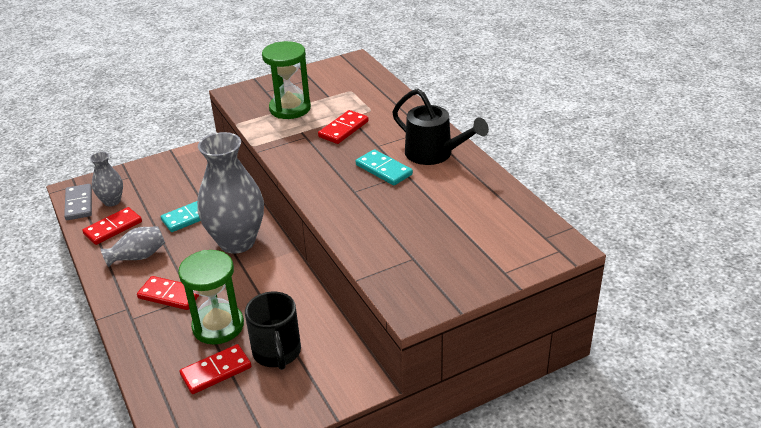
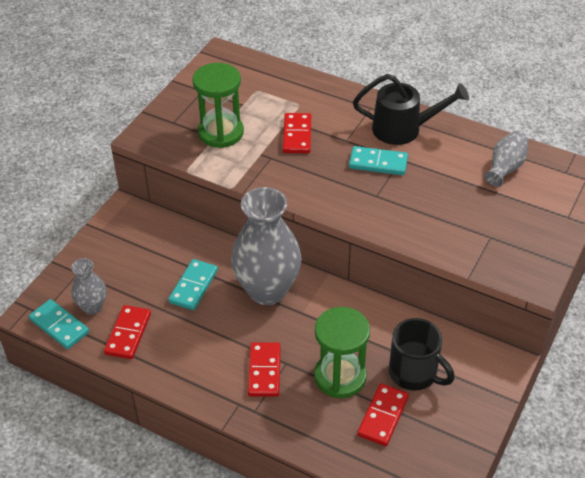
camera: 35 degrees left, 10 degrees up
(79, 204) = (59, 326): grey domino -> turquoise domino
(138, 257) = (189, 350): grey vase -> grey vase (505, 168)
(170, 295) = (264, 371): red domino -> red domino turned 75 degrees counterclockwise

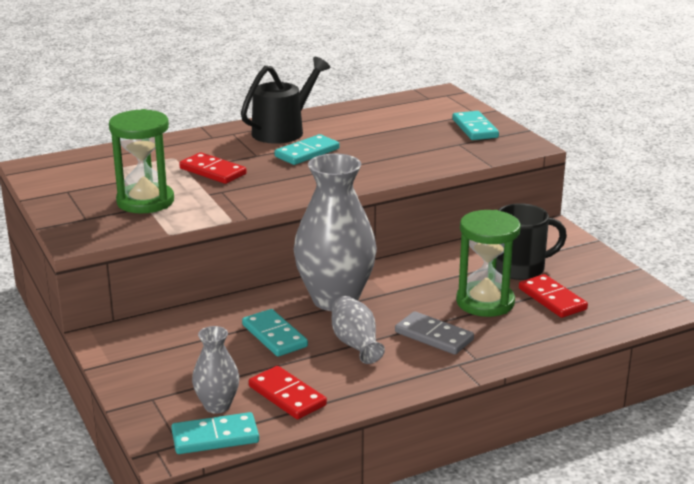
camera: 55 degrees left, 20 degrees down
(264, 371) = (434, 336): red domino -> grey domino
(505, 168) = (391, 113): grey vase -> grey vase (355, 344)
(533, 231) = (474, 128): none -> turquoise domino

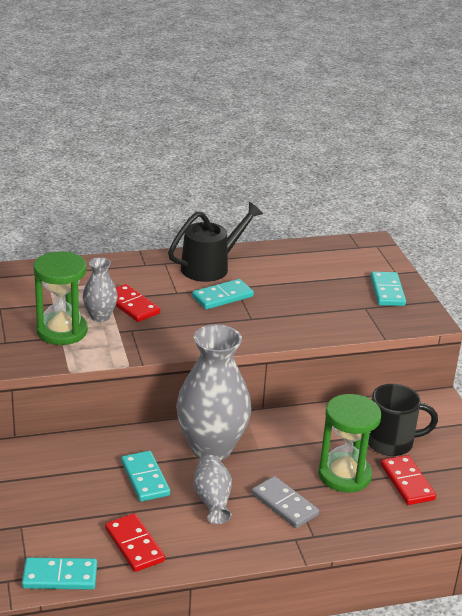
camera: 10 degrees right, 5 degrees up
(217, 406) = (72, 544): grey vase -> grey vase (100, 316)

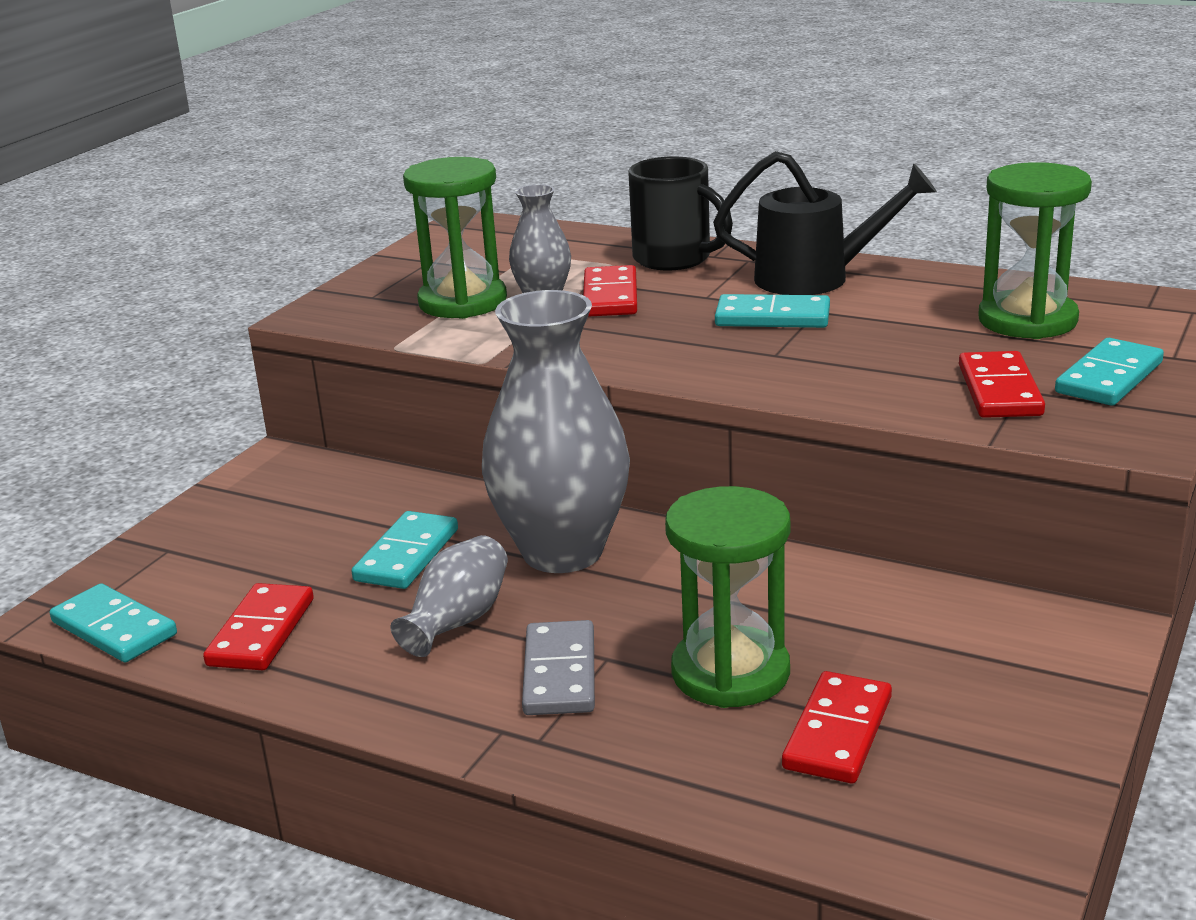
camera: 45 degrees right, 5 degrees down
(325, 268) = (1027, 320): none -> green hourglass
(358, 310) = (1000, 390): none -> red domino
(391, 443) = (898, 658): black mug -> black mug (674, 259)

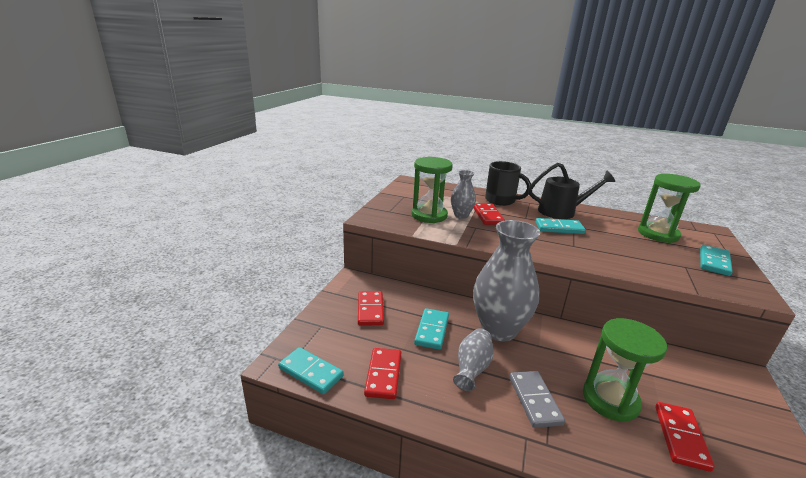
camera: 10 degrees left, 0 degrees up
(1000, 390) = (678, 267): red domino -> red domino (370, 310)

